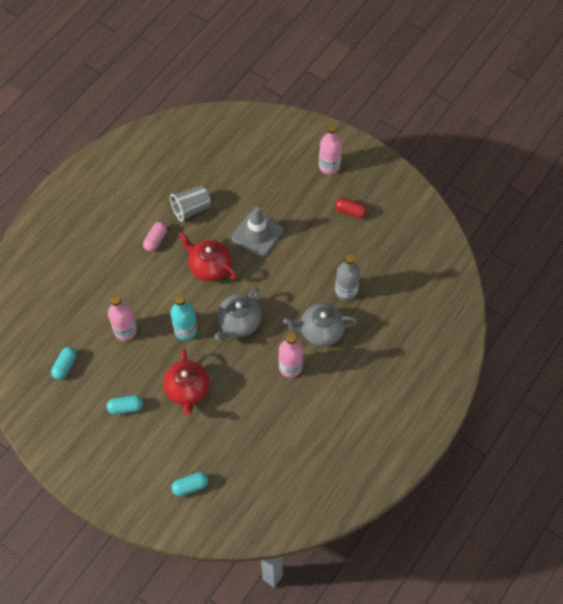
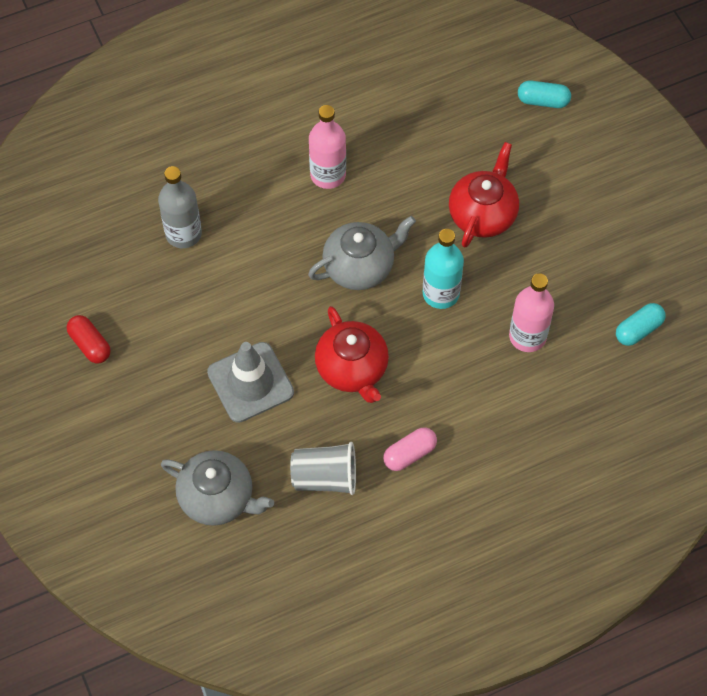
camera: 150 degrees left, 0 degrees up
(126, 407) = (578, 233): turquoise capsule -> none
(320, 331) = (256, 199): grey teapot -> grey teapot (218, 498)
(329, 166) = (66, 435): pink bottle -> none

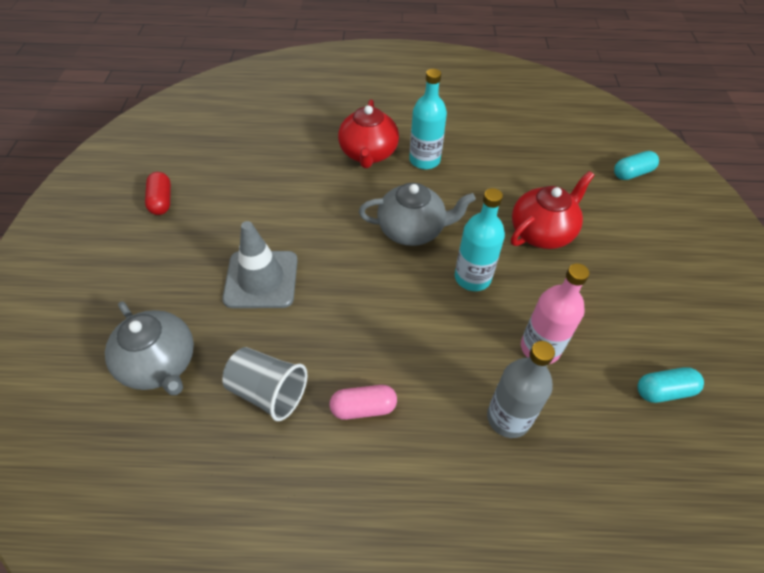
camera: 25 degrees right, 10 degrees down
(183, 234) = (288, 157): grey bottle -> grey bottle (508, 418)
(328, 175) = (424, 160): pink bottle -> turquoise bottle
(352, 369) = (356, 306): red teapot -> red teapot (368, 154)
(543, 101) = (632, 173): turquoise capsule -> turquoise capsule turned 60 degrees counterclockwise

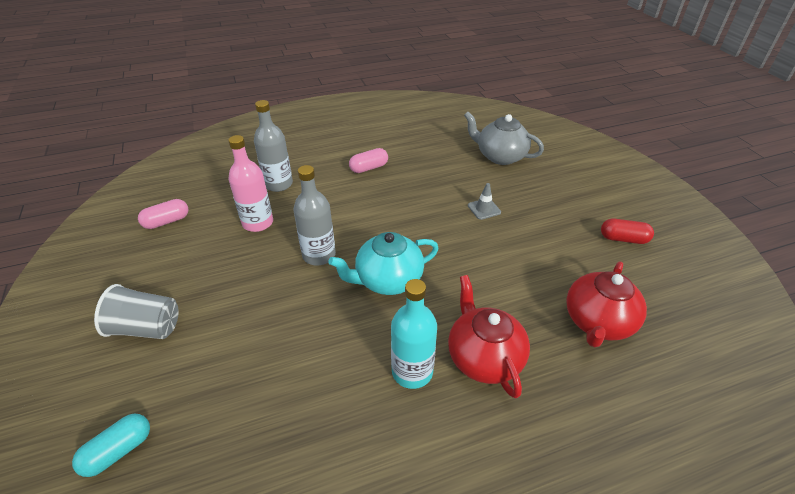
camera: 160 degrees right, 10 degrees down
(161, 201) = (623, 239): red capsule -> red capsule turned 45 degrees counterclockwise
(261, 279) = (484, 209): grey traffic cone -> grey traffic cone, size x0.48
(268, 392) = (428, 161): grey cup -> grey cup (146, 328)
(412, 230) = (388, 280): grey teapot -> turquoise teapot
(472, 278) = (319, 255): turquoise bottle -> grey bottle
(542, 232) = (255, 317): red teapot -> red teapot (597, 322)
(664, 391) = (167, 221): turquoise capsule -> pink capsule

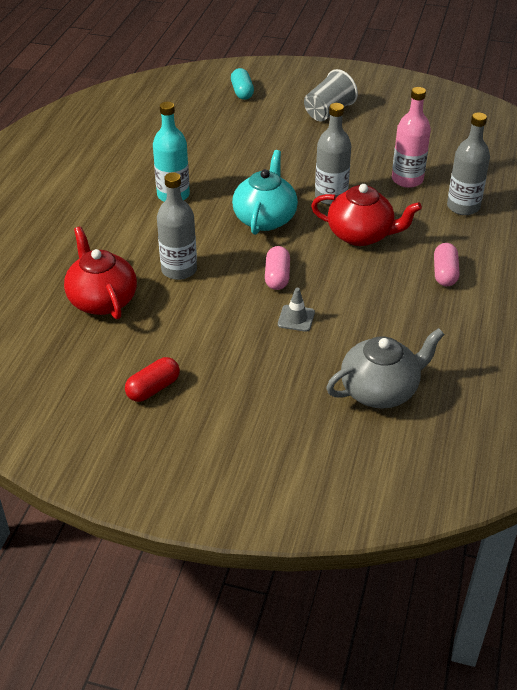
camera: 125 degrees right, 0 degrees up
(167, 221) = (452, 138): pink capsule -> pink capsule (277, 277)
(484, 357) = (146, 228): red teapot -> red teapot (361, 235)
(508, 296) = (179, 270): none -> grey bottle

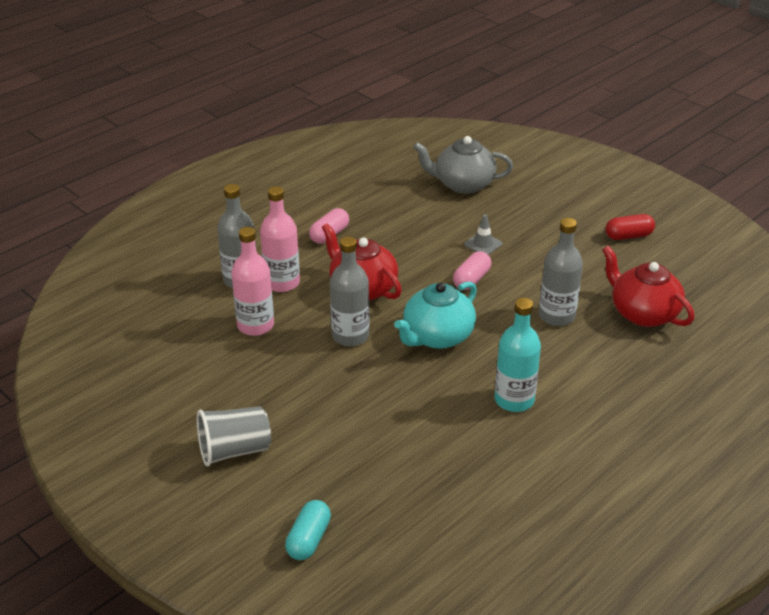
camera: 150 degrees left, 5 degrees down
(102, 300) = (643, 313): red teapot -> red teapot turned 135 degrees clockwise
(429, 216) = (282, 283): none -> pink bottle

